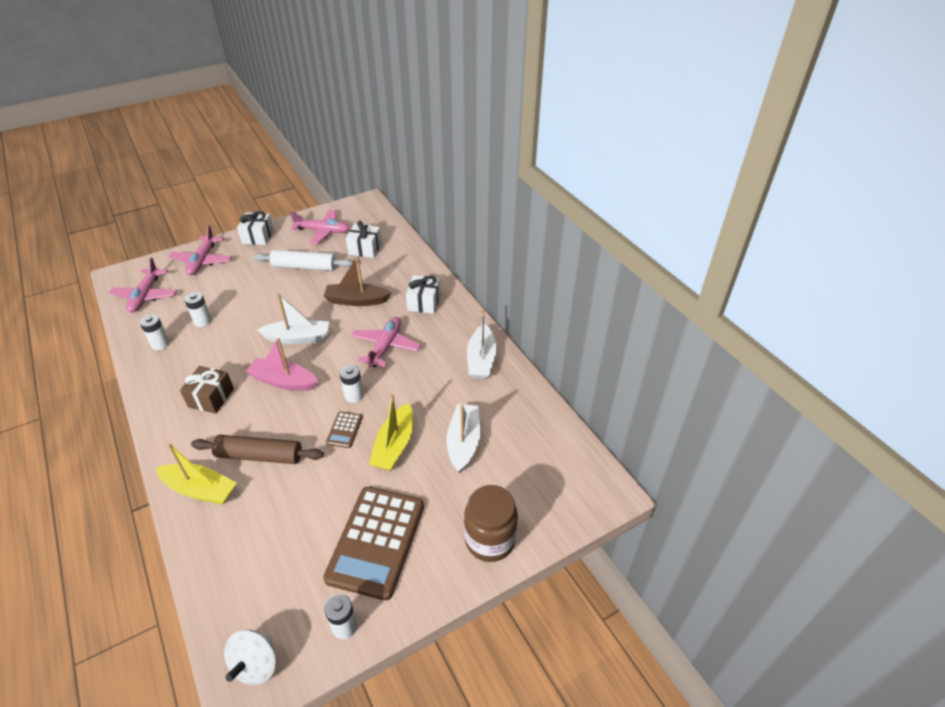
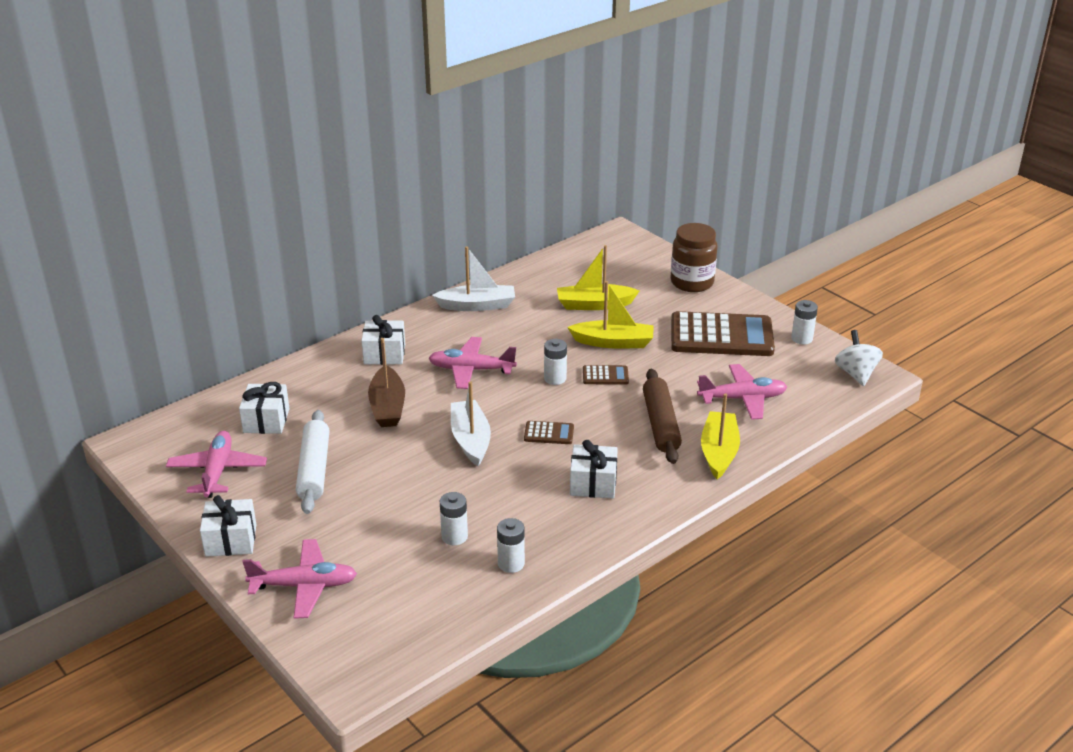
camera: 100 degrees left, 10 degrees down
(145, 296) = (405, 622): pink plane -> pink plane (742, 399)
(211, 398) = (593, 484): brown gift -> white gift
(256, 665) = (856, 374): white spinning top -> white spinning top turned 105 degrees counterclockwise
(283, 381) = (549, 433): pink boat -> brown calculator
(463, 442) = (594, 305): white boat -> yellow boat

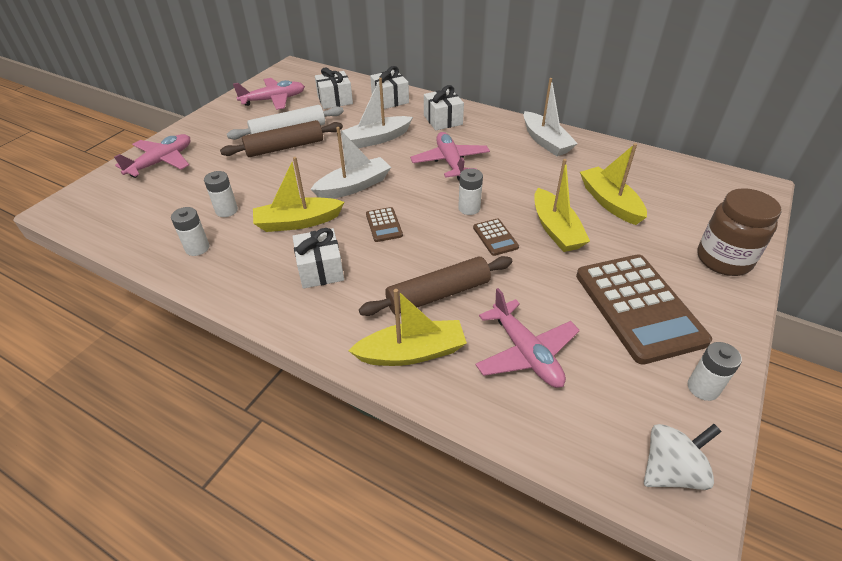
camera: 70 degrees right, 10 degrees up
(231, 540) = (205, 124): white gift -> white gift (390, 99)
(304, 586) = (161, 162): pink plane -> pink plane turned 120 degrees counterclockwise
(351, 477) = (285, 147): none -> brown rolling pin
(387, 407) = (377, 139): brown boat -> white boat
(509, 487) = (297, 222): none -> yellow boat

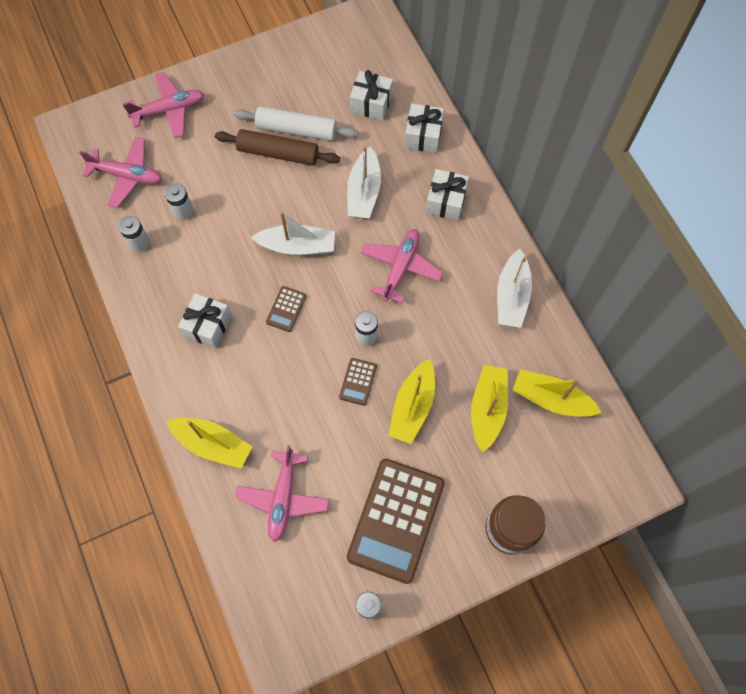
camera: 35 degrees right, 25 degrees up
(274, 100) = (316, 67): pink plane -> pink plane (127, 176)
(297, 222) = (226, 261): yellow boat -> yellow boat (551, 398)
(377, 139) = (364, 192): white boat -> white boat turned 90 degrees counterclockwise
(438, 294) = (269, 407): brown rolling pin -> none
(671, 470) = (289, 636): white spinning top -> none

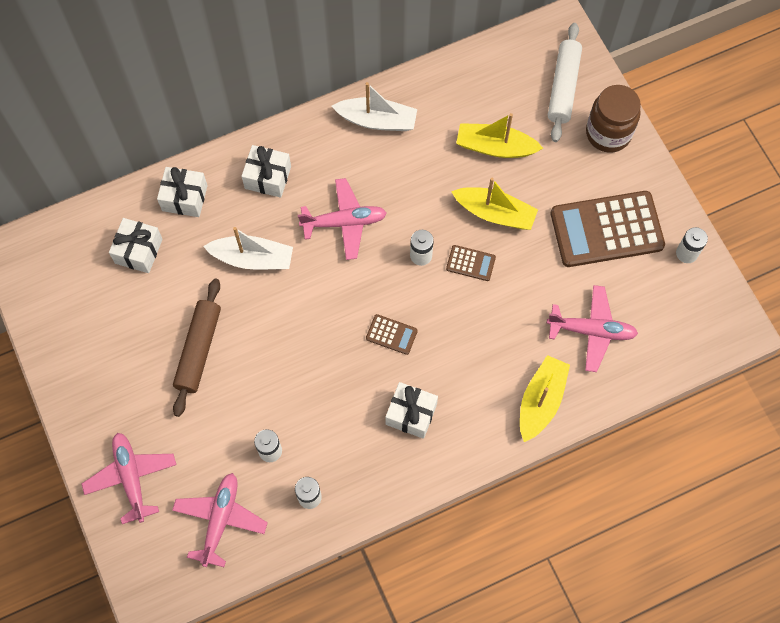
camera: 90 degrees left, 0 degrees up
(296, 129) = (168, 331): white rolling pin -> white rolling pin (563, 87)
(297, 246) = (317, 325): white boat -> none
(395, 520) = (606, 229): brown calculator -> brown calculator turned 150 degrees clockwise
(400, 267) = (344, 222): pink plane -> pink plane turned 150 degrees clockwise
(551, 398) = (483, 92): yellow boat -> none

